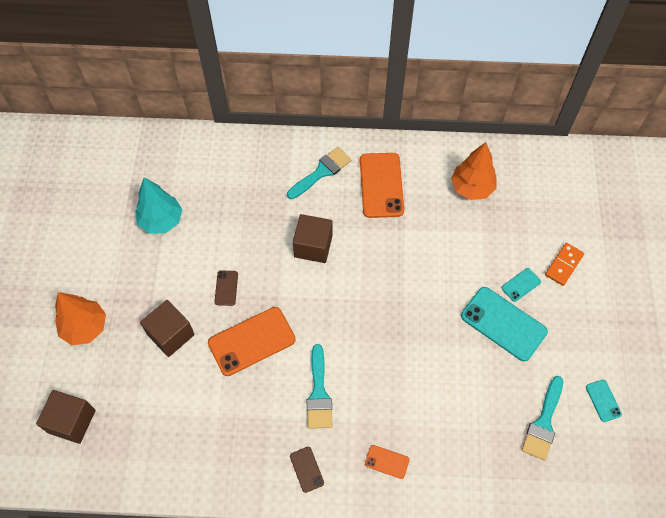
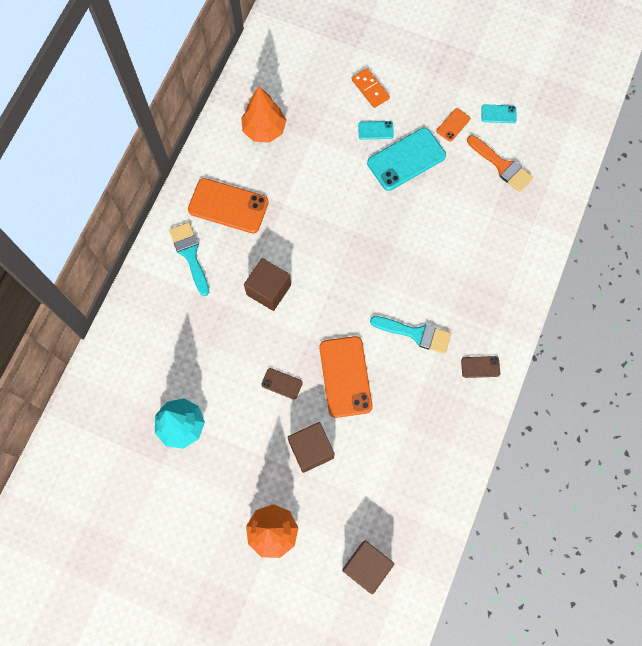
camera: 70 degrees left, 10 degrees up
(387, 461) = (494, 299): orange phone -> orange phone (453, 125)
(521, 285) = (375, 130): turquoise phone -> turquoise phone turned 75 degrees counterclockwise
(543, 423) = (502, 166): turquoise brush -> orange brush

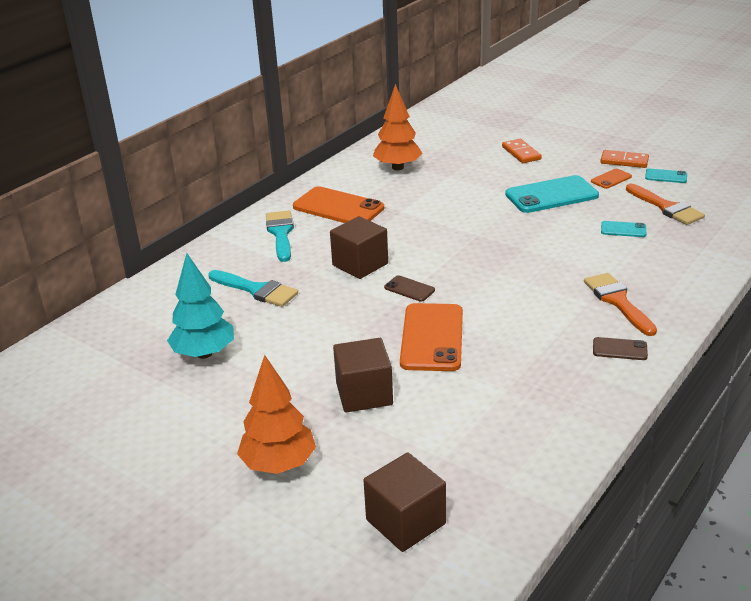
camera: 15 degrees right, 40 degrees down
(282, 383) = (347, 334): brown phone -> brown phone (409, 289)
(375, 130) = (520, 176): turquoise phone -> turquoise phone (623, 229)
(416, 334) = (535, 314): turquoise brush -> turquoise brush (256, 290)
(461, 92) = (624, 161): none -> orange domino
(474, 307) = (617, 301): none -> orange brush

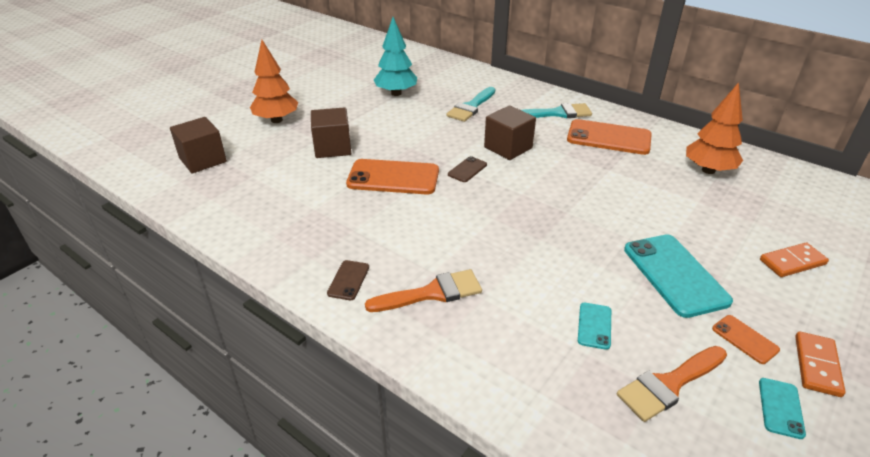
camera: 90 degrees right, 5 degrees up
(338, 207) = (609, 138): orange phone -> orange phone turned 75 degrees clockwise

